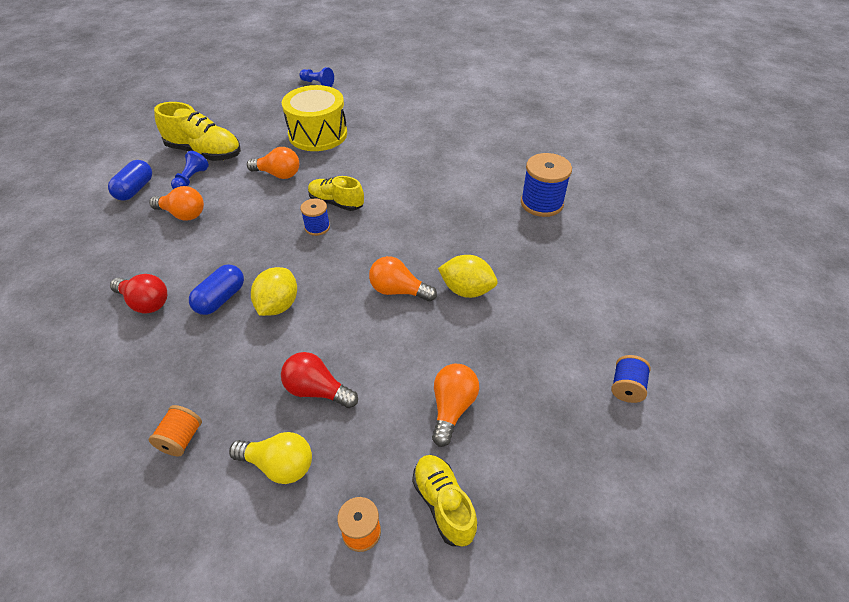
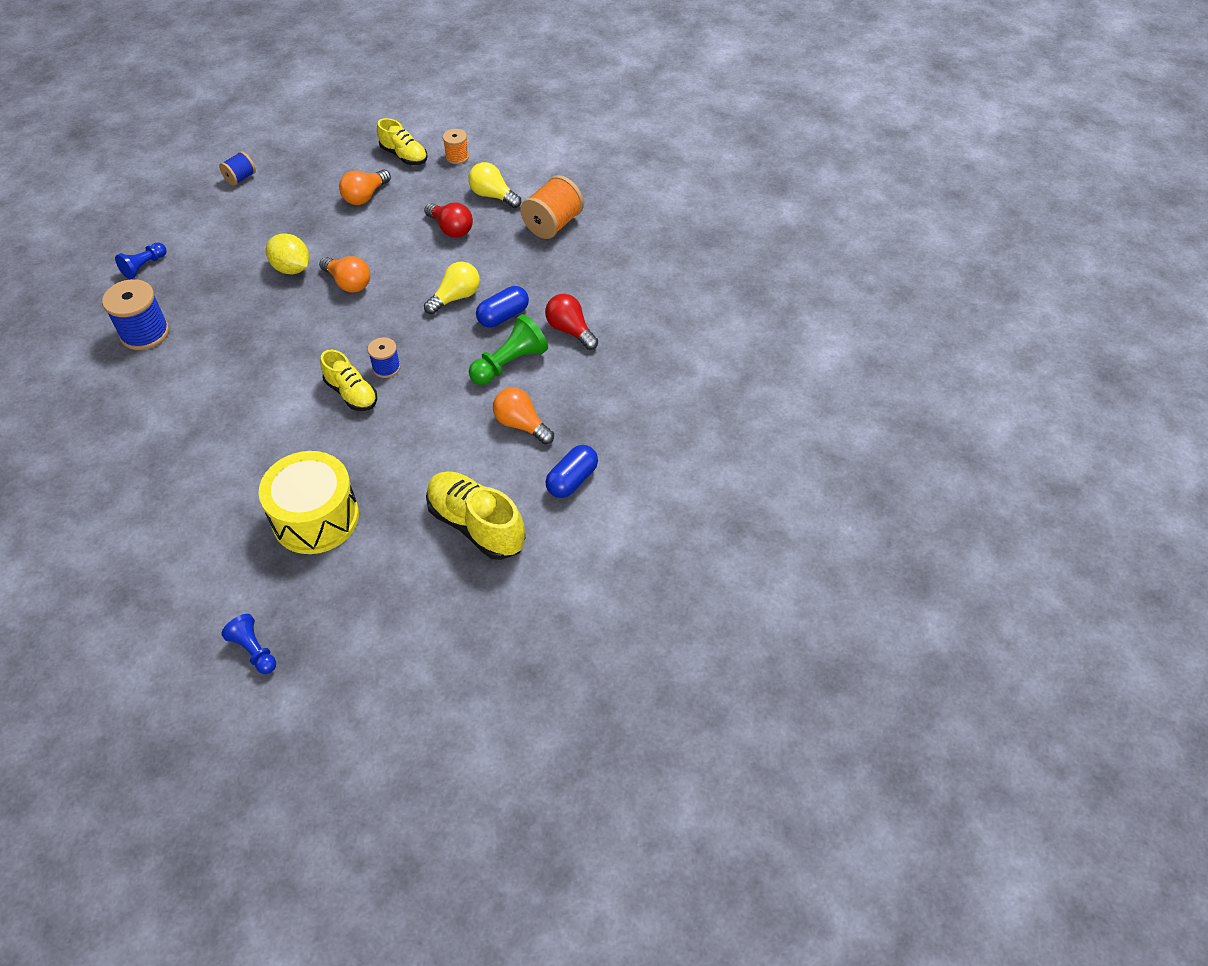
camera: 160 degrees left, 5 degrees up
(181, 439) = (553, 224): orange spool -> orange spool, size x1.76
(191, 179) = (502, 478): blue pawn -> blue pawn (144, 266)
(203, 257) = (509, 363): none -> green pawn
(278, 174) = (397, 456): orange light bulb -> none
(278, 305) = (456, 297): yellow lemon -> yellow light bulb
(443, 504) = (404, 156): yellow shoe -> yellow shoe turned 45 degrees counterclockwise

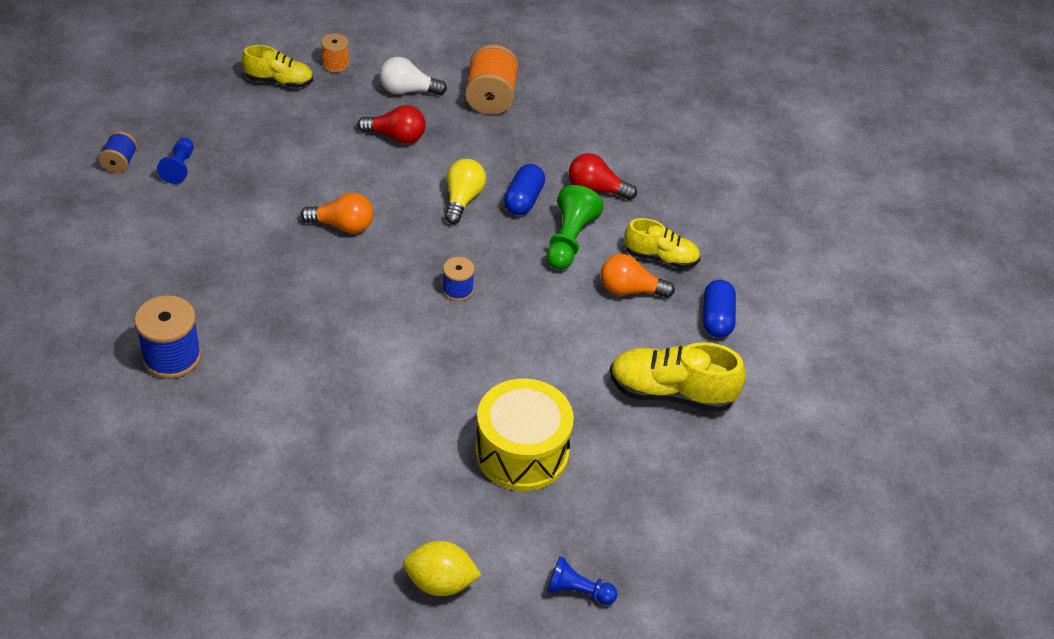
camera: 35 degrees left, 5 degrees down
(144, 266) = (101, 291): blue pawn -> blue pawn (179, 167)
(292, 268) = (269, 233): yellow lemon -> yellow lemon (440, 583)
(351, 393) = (447, 327): yellow shoe -> yellow shoe (661, 257)
(365, 196) = (277, 135): orange light bulb -> none
(493, 196) = (408, 90): yellow light bulb -> white light bulb

